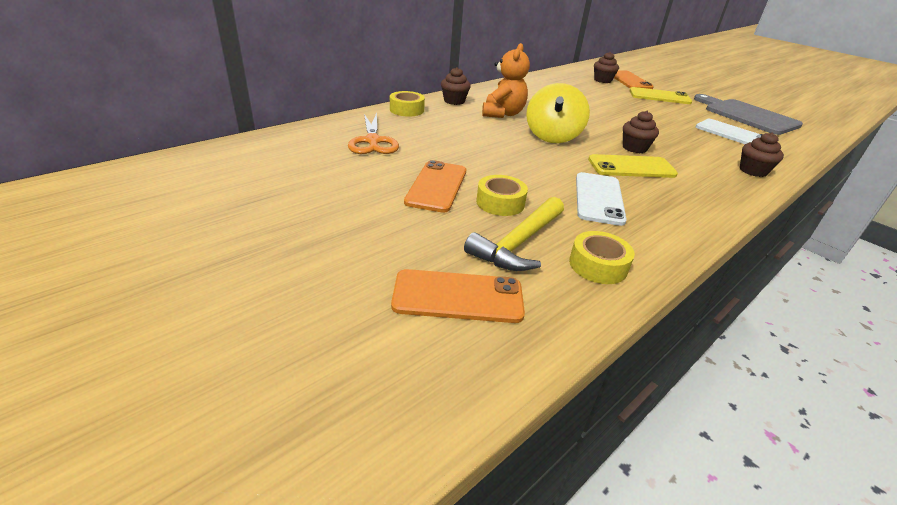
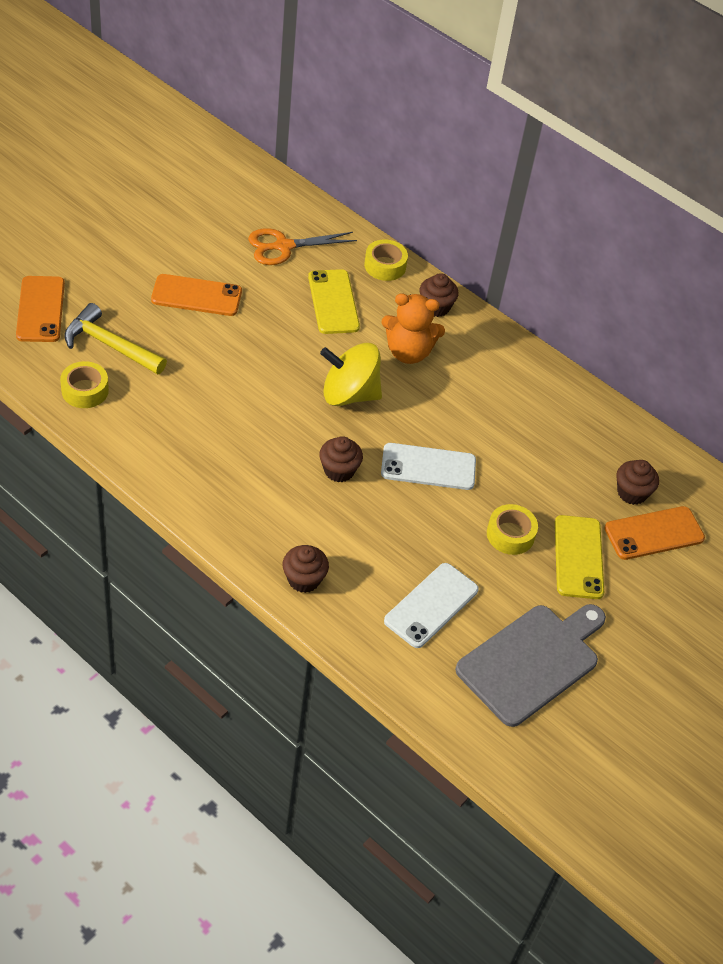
camera: 80 degrees right, 15 degrees up
(500, 203) = (174, 337): yellow tape -> yellow tape (510, 535)
(599, 198) = (198, 411): white phone -> white phone (428, 467)
(631, 167) = (280, 454): yellow phone -> yellow phone (333, 302)

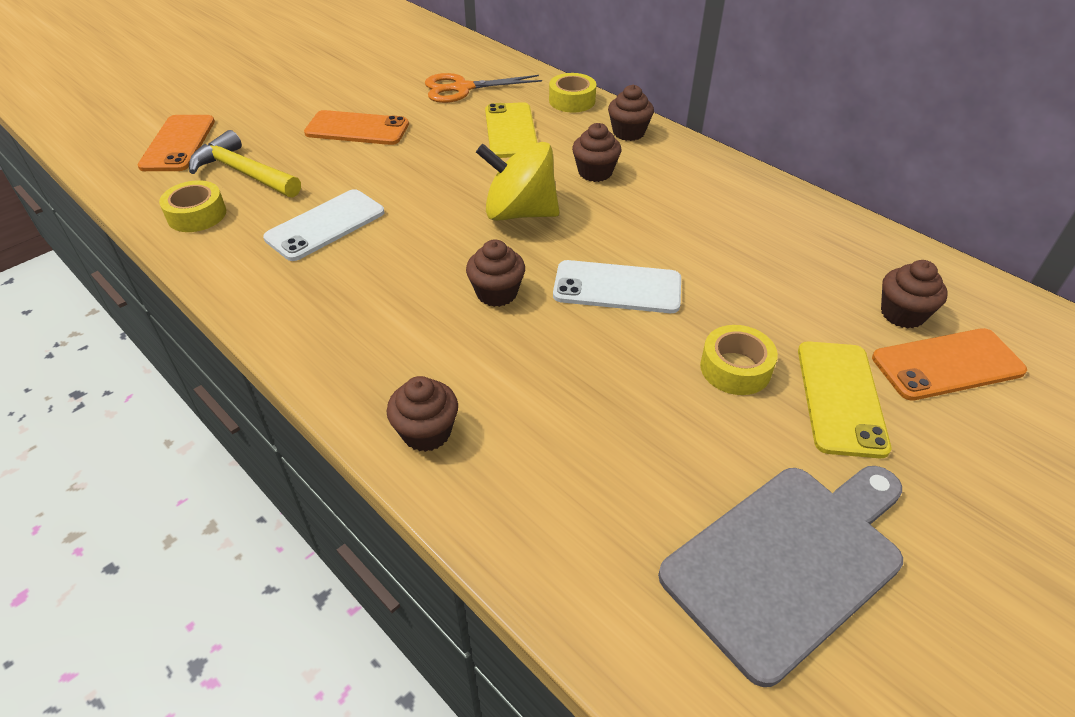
camera: 10 degrees right, 5 degrees down
(408, 352) = (595, 172): orange teddy bear -> brown cupcake
(431, 605) = (619, 470): white phone -> white phone (325, 225)

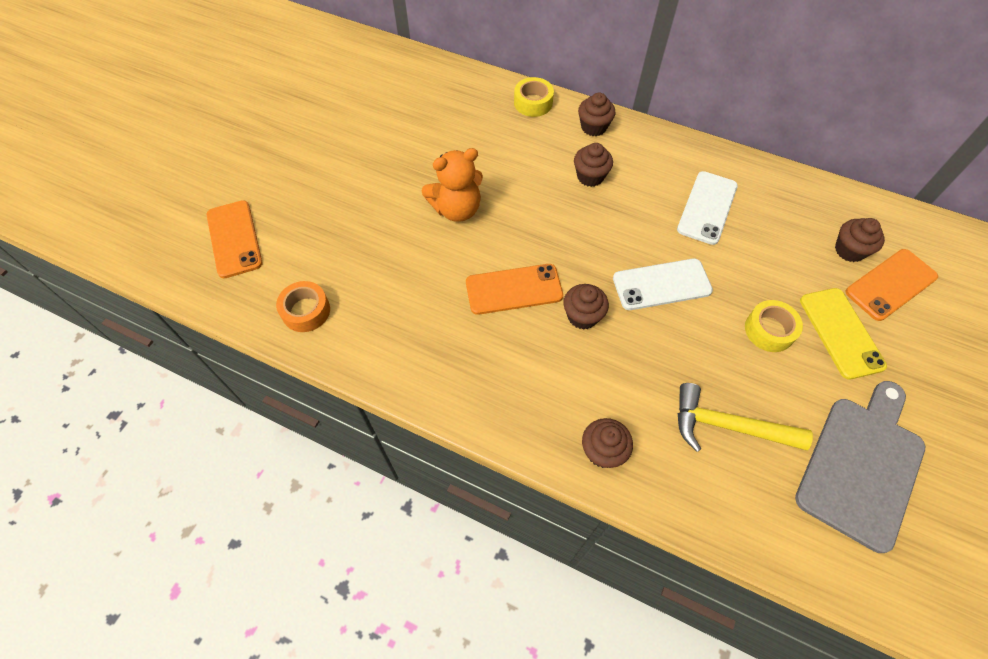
camera: 20 degrees left, 15 degrees up
(197, 215) = (306, 311): yellow tape -> orange tape
(244, 173) = (314, 255): yellow hammer -> yellow hammer (728, 426)
(325, 225) = (417, 290): white phone -> white phone (707, 208)
(357, 129) = (378, 180): orange phone -> orange phone (514, 289)
(422, 168) = (457, 209): none -> orange teddy bear
(462, 88) = (438, 111): orange scissors -> none
(510, 131) = (503, 149): yellow phone -> none
(519, 213) = (557, 234): yellow spinning top -> none

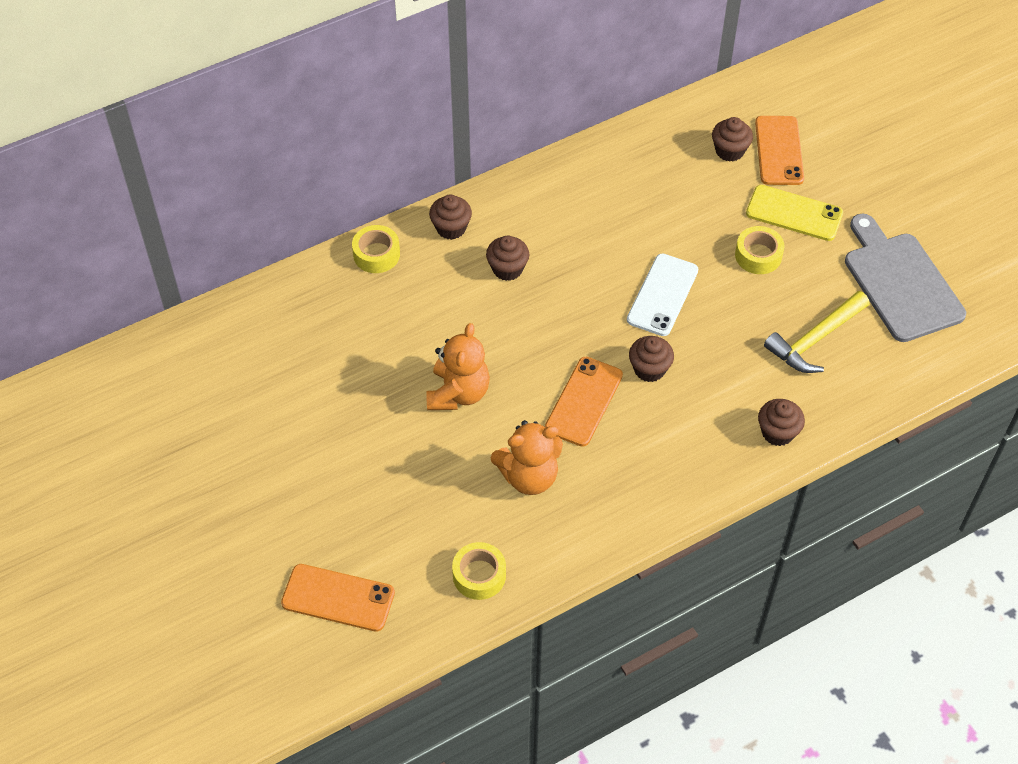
camera: 55 degrees left, 5 degrees down
(306, 311) = (479, 575): orange tape -> yellow tape
(417, 293) = (529, 476): none -> orange teddy bear
(707, 208) = (612, 210): white phone -> none

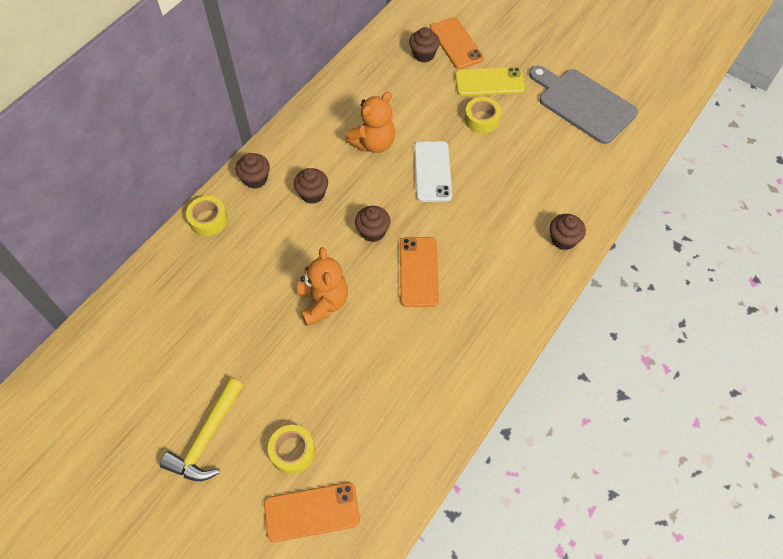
camera: 25 degrees left, 5 degrees up
(479, 575) = (412, 442): yellow tape -> yellow tape (292, 451)
(529, 476) = (409, 346): orange teddy bear -> orange teddy bear (373, 143)
(649, 369) = (452, 229): brown cupcake -> brown cupcake (373, 231)
(815, 339) = (551, 163): yellow hammer -> yellow hammer (207, 438)

